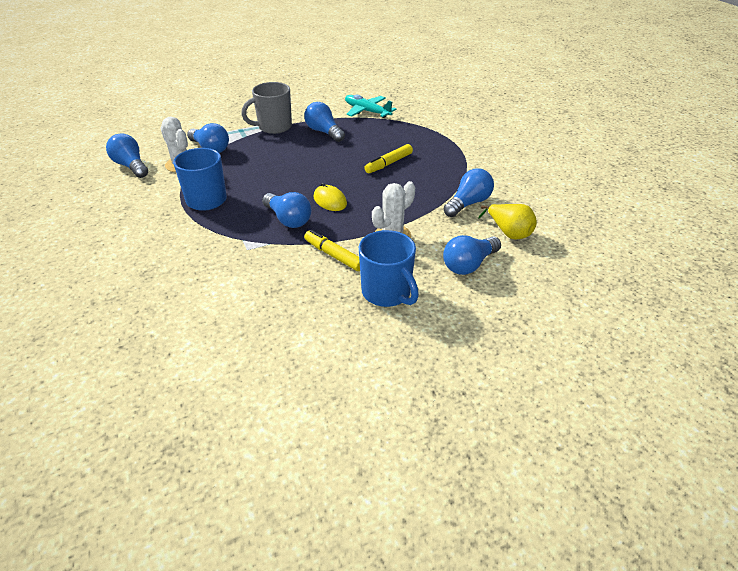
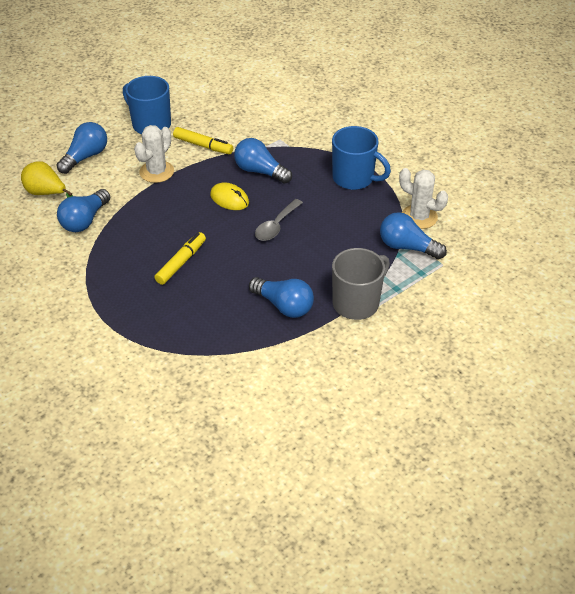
camera: 165 degrees right, 5 degrees up
(131, 166) = (471, 205): blue light bulb -> none
(300, 175) = (276, 226): none -> grey spoon
(367, 111) = (240, 367): turquoise plane -> none

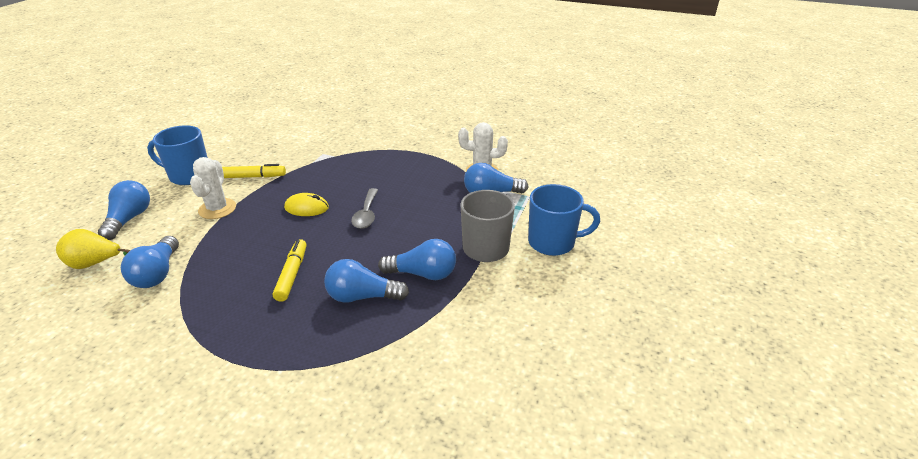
camera: 30 degrees left, 10 degrees down
(260, 171) = (321, 180): blue light bulb -> blue light bulb (362, 296)
(354, 178) = (408, 161): blue mug -> blue mug (553, 242)

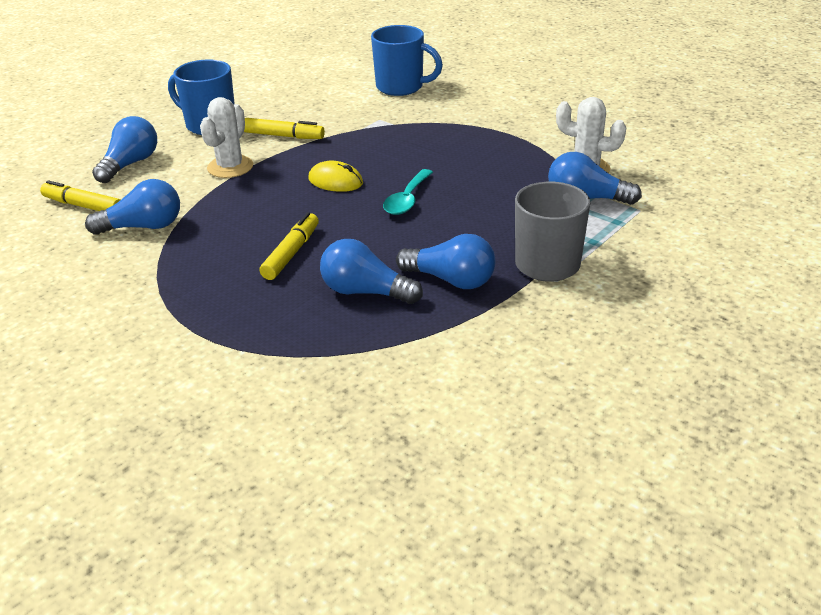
camera: 20 degrees right, 0 degrees up
(96, 264) = (83, 206): yellow pear -> yellow marker
(157, 274) = (143, 227): blue light bulb -> blue light bulb turned 120 degrees counterclockwise
(366, 214) = (407, 199): grey spoon -> turquoise spoon
(553, 242) = (646, 273): blue mug -> blue mug (401, 87)

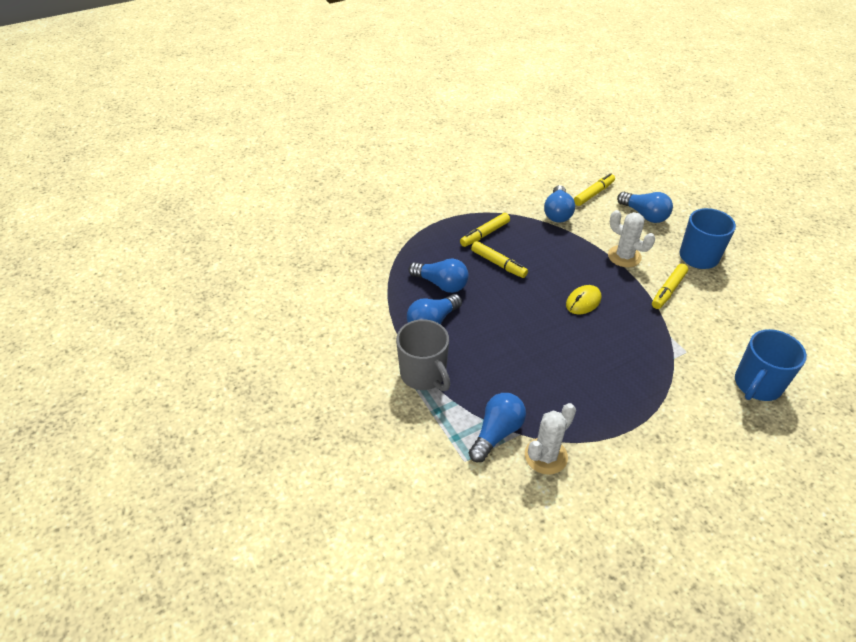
camera: 110 degrees right, 10 degrees up
(222, 279) = (484, 234): none -> yellow marker
(365, 292) = (441, 284): blue light bulb -> blue light bulb turned 75 degrees clockwise
(407, 199) = (541, 330): turquoise spoon -> none

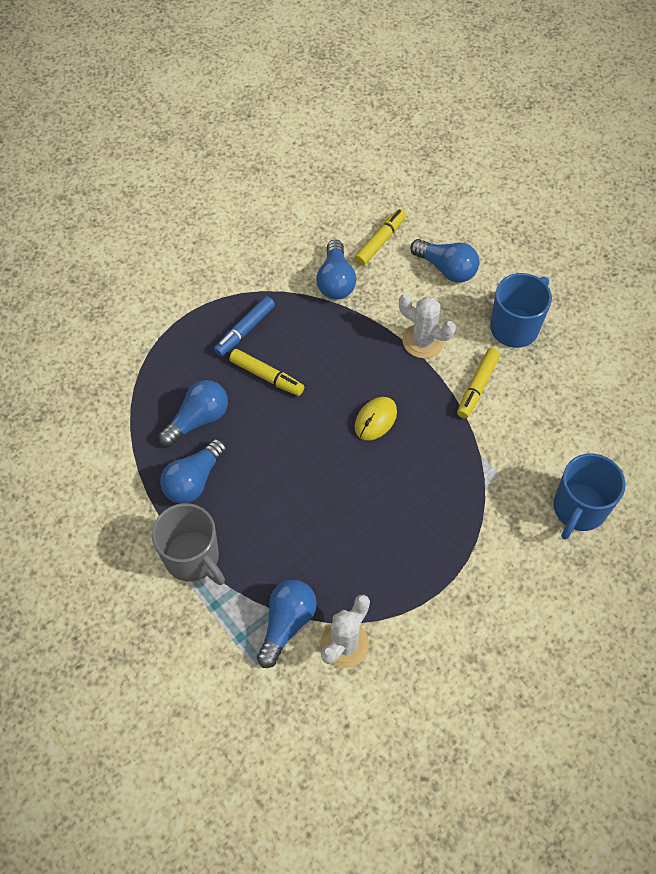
camera: 10 degrees left, 15 degrees up
(441, 284) = (198, 419): blue light bulb -> blue light bulb turned 60 degrees counterclockwise
(484, 234) = (245, 330): yellow marker -> blue marker

